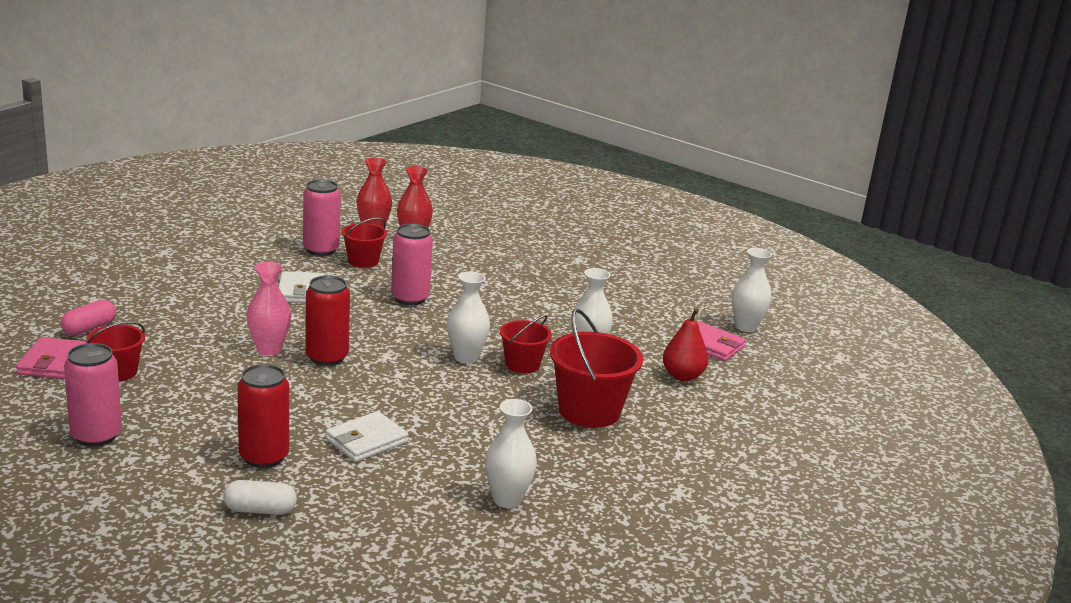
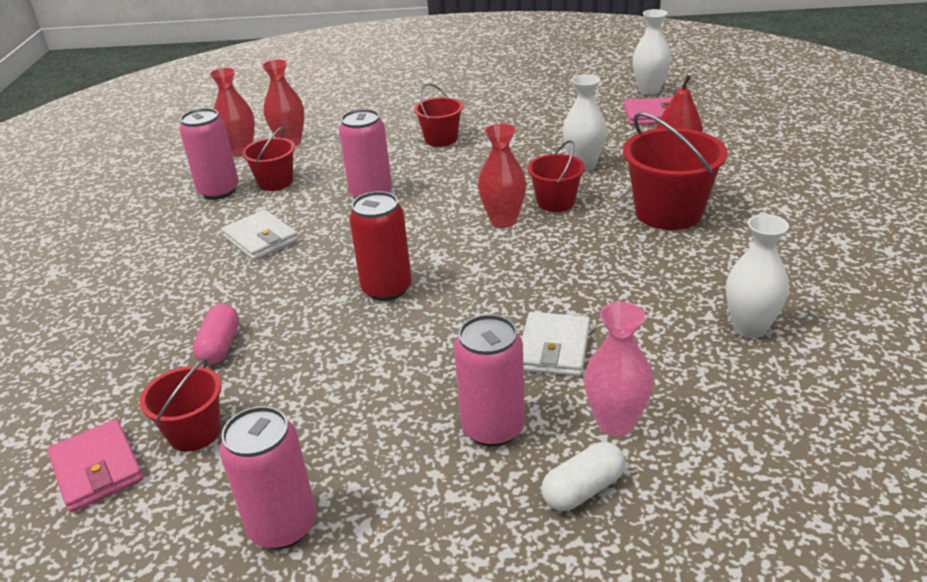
camera: 30 degrees left, 10 degrees up
(89, 328) = (85, 401): pink capsule -> pink capsule (220, 346)
(264, 457) = (493, 428): red can -> pink can
(269, 349) = (320, 312): pink vase -> pink vase (615, 423)
(466, 357) = (503, 221): white vase -> red vase
(518, 286) = (441, 139): none -> red bucket

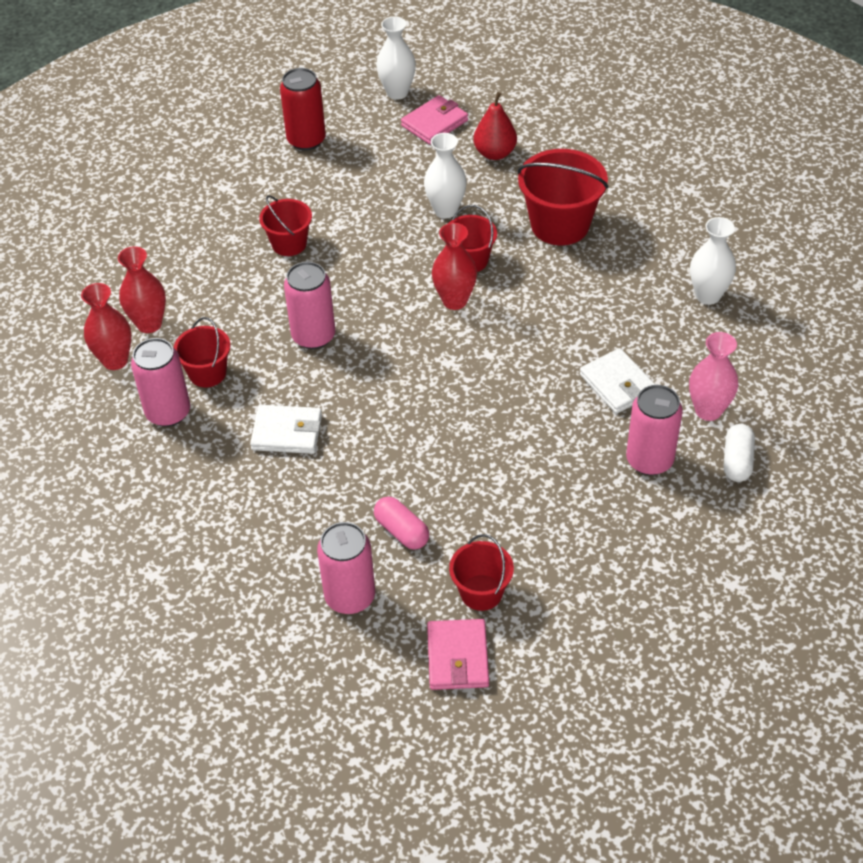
camera: 45 degrees left, 15 degrees up
(97, 469) = (457, 657): pink wallet -> pink wallet turned 75 degrees clockwise
(283, 526) = (616, 597): pink can -> pink can (350, 596)
(387, 288) = (451, 411): red can -> red can (306, 140)

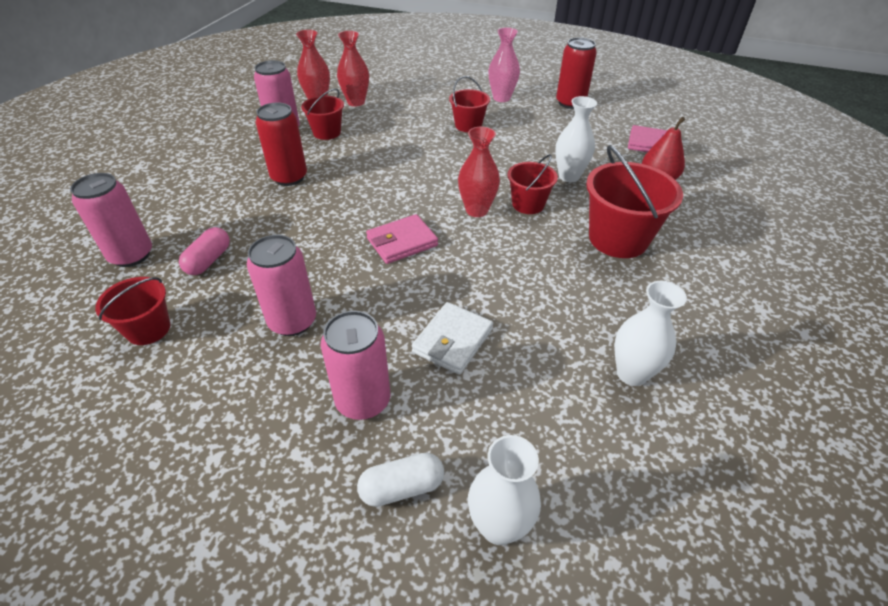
camera: 60 degrees right, 5 degrees down
(287, 432) = (289, 177): white wallet -> red can
(313, 336) = (389, 160): pink can -> pink can (292, 321)
(397, 92) = (661, 121): white vase -> white vase (498, 526)
(457, 657) = (68, 338): pink wallet -> pink wallet (402, 242)
(708, 410) = (464, 430): pink vase -> pink vase (501, 98)

